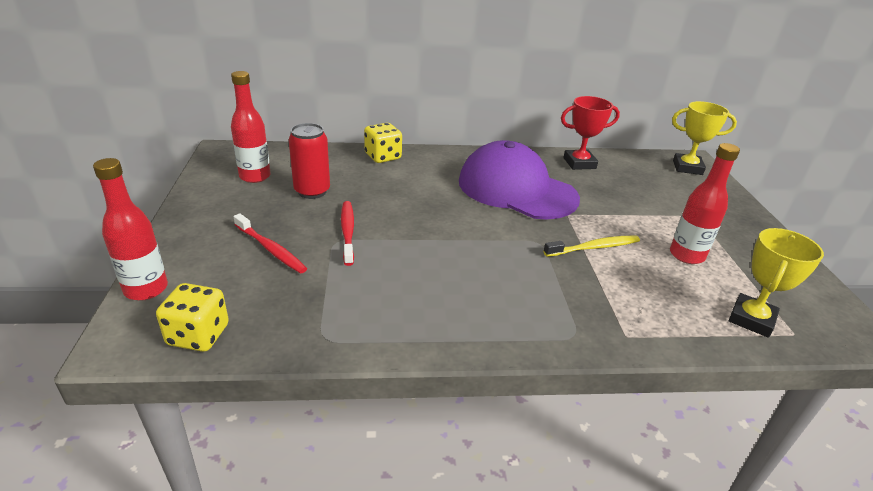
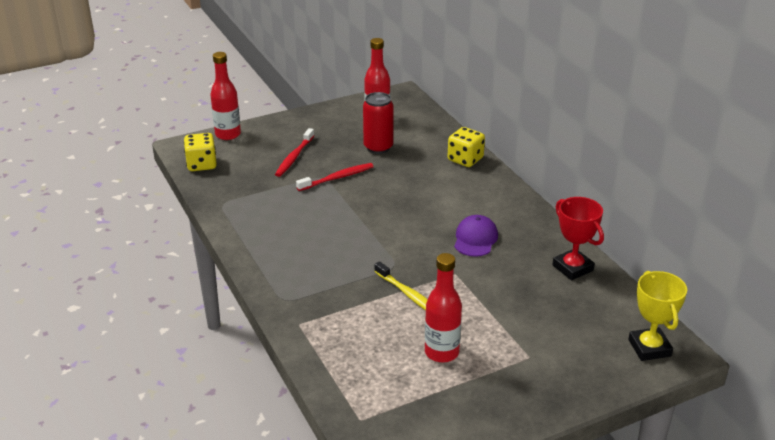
camera: 70 degrees right, 0 degrees up
(516, 189) = (475, 239): purple cap -> purple cap, size x0.46
(751, 319) = (365, 393): yellow trophy -> none

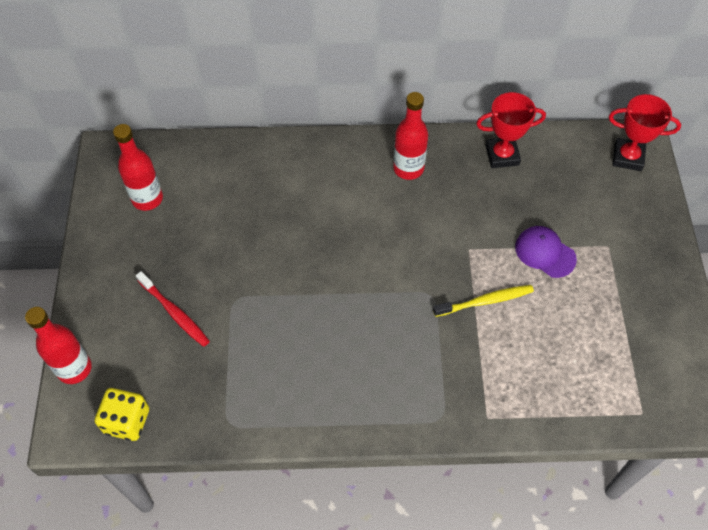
camera: 65 degrees left, 25 degrees up
(337, 178) = (245, 286): red toothbrush -> none
(378, 147) = (207, 222): red can -> none
(441, 352) = (576, 310): red bottle -> red bottle (408, 168)
(465, 159) = (281, 154): yellow dice -> none
(475, 239) = (422, 208): purple cap -> purple cap (545, 253)
(649, 348) = (627, 157): yellow trophy -> red trophy

